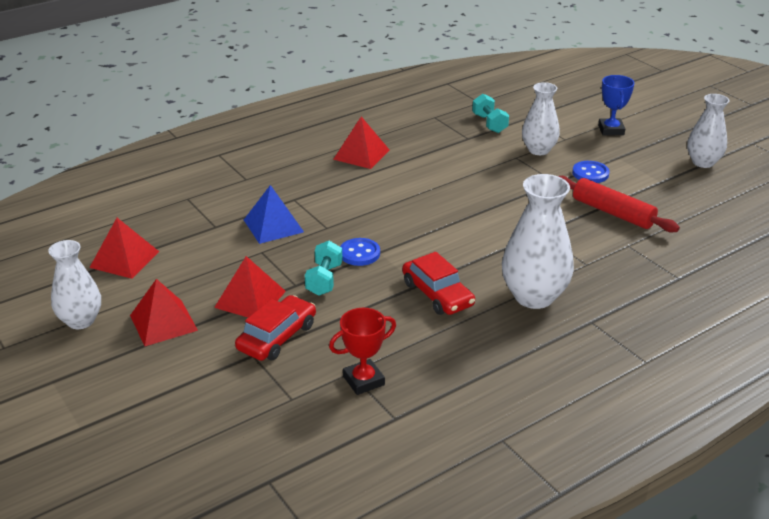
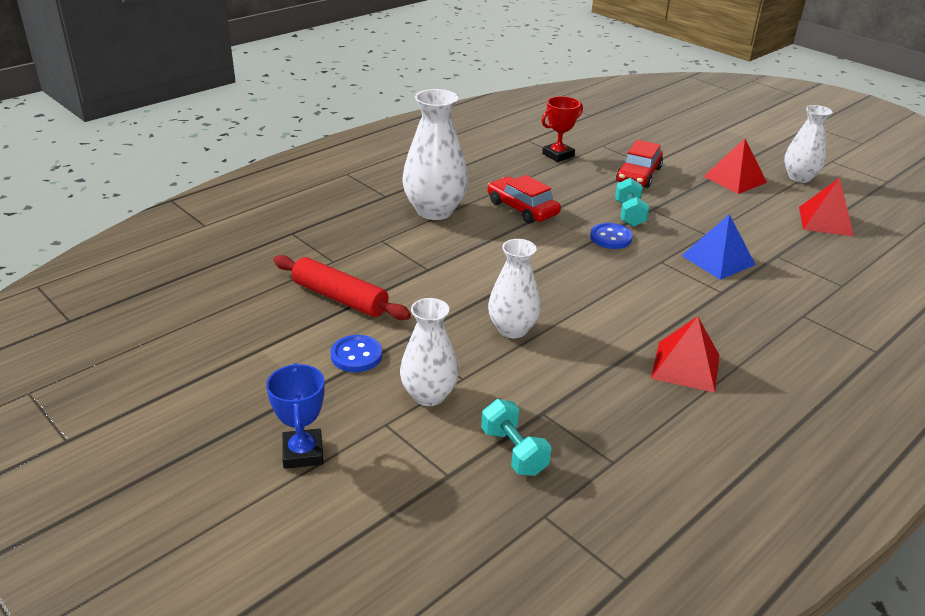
camera: 170 degrees right, 0 degrees up
(250, 299) = (682, 197): red pyramid -> none
(703, 162) = (179, 389): white vase -> white vase (512, 329)

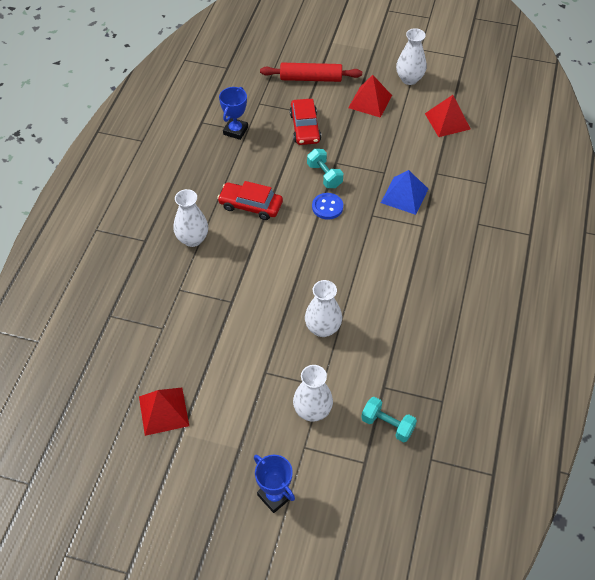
camera: 30 degrees left, 20 degrees up
(340, 298) = (195, 360): red rolling pin -> red rolling pin (311, 78)
(356, 355) = (246, 404): blue button -> none
(435, 211) = (192, 239): white vase -> white vase, size x0.66
(558, 155) = (235, 131): red trophy -> blue trophy
(685, 366) = (438, 304): red pyramid -> red pyramid (163, 411)

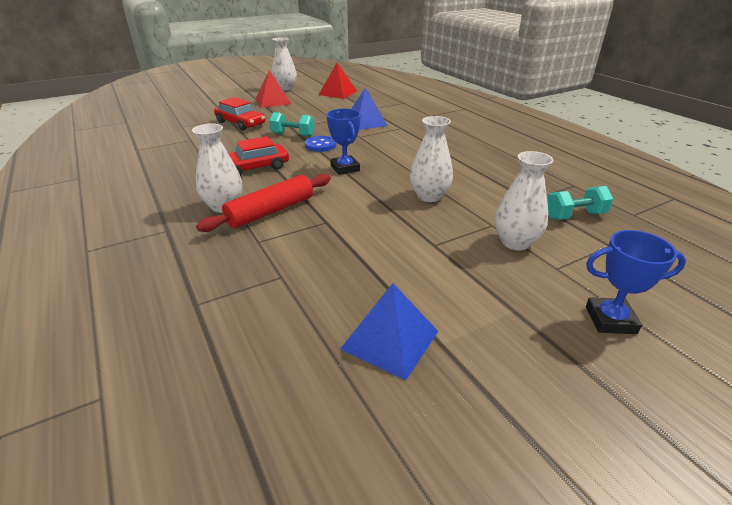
camera: 45 degrees left, 20 degrees down
(163, 411) = (390, 340): red pyramid -> blue pyramid
(235, 131) = (179, 142): blue trophy -> blue trophy (345, 168)
(311, 78) = (211, 106): red rolling pin -> red rolling pin (271, 211)

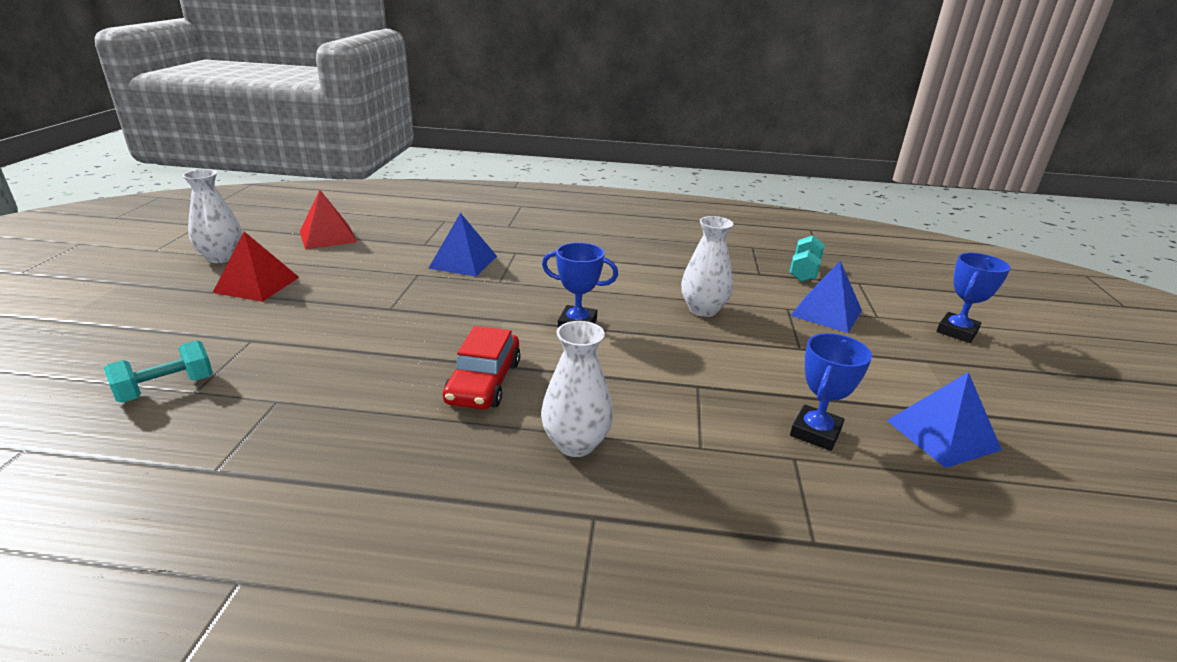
camera: 55 degrees left, 5 degrees down
(240, 123) = (294, 337): red car -> none
(271, 211) = (632, 412): red rolling pin -> none
(293, 135) = (418, 316): turquoise dumbbell -> turquoise dumbbell (166, 389)
(320, 145) = (486, 312): blue button -> none
(321, 277) = (815, 432): none -> blue trophy
(515, 242) = (826, 313): white vase -> blue pyramid

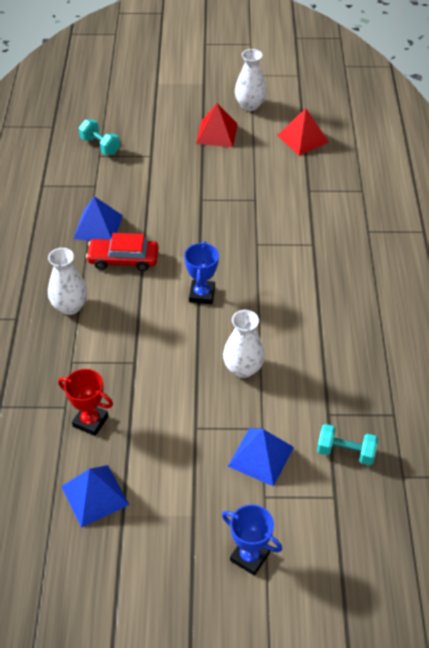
camera: 85 degrees right, 20 degrees up
(463, 262) = (283, 218): blue pyramid -> blue pyramid (98, 227)
(815, 432) = (90, 421): blue trophy -> red trophy

